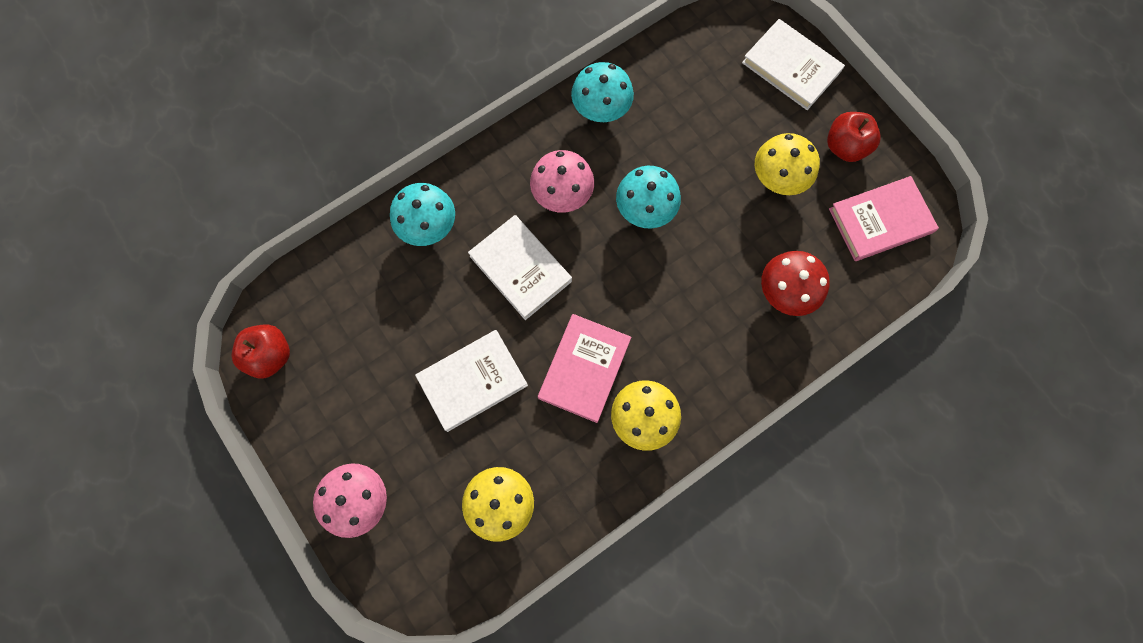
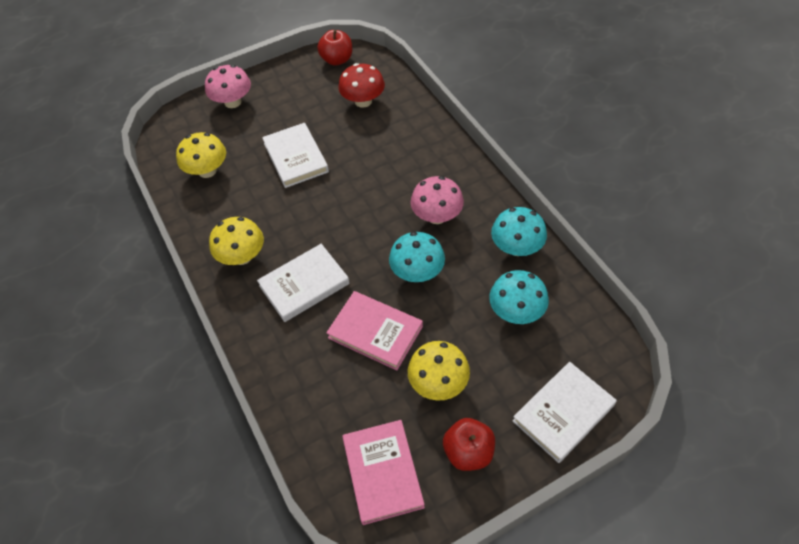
camera: 100 degrees right, 20 degrees down
(428, 226) = (418, 135): turquoise mushroom -> turquoise mushroom (516, 311)
(520, 269) = (376, 187): white book -> white book (304, 285)
(584, 369) = (289, 222): pink book -> pink book (375, 332)
(786, 292) = (324, 373): red mushroom -> red mushroom (363, 101)

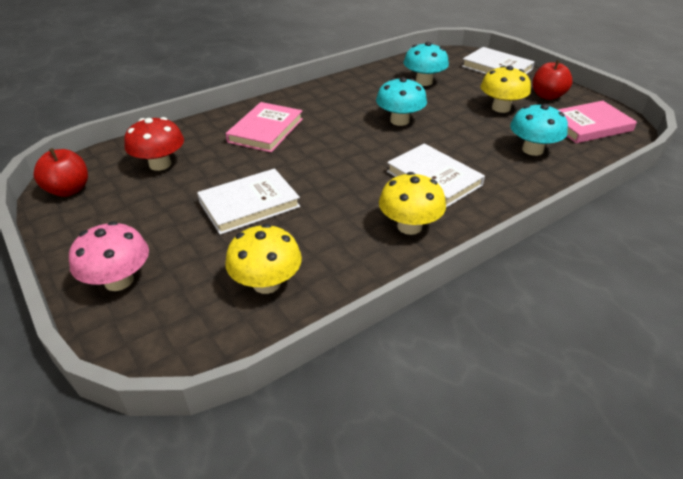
camera: 100 degrees left, 15 degrees down
(375, 332) = (469, 136): pink book -> pink book (266, 130)
(437, 216) = (334, 114): pink mushroom -> none
(516, 247) = (363, 82): turquoise mushroom -> turquoise mushroom (532, 150)

